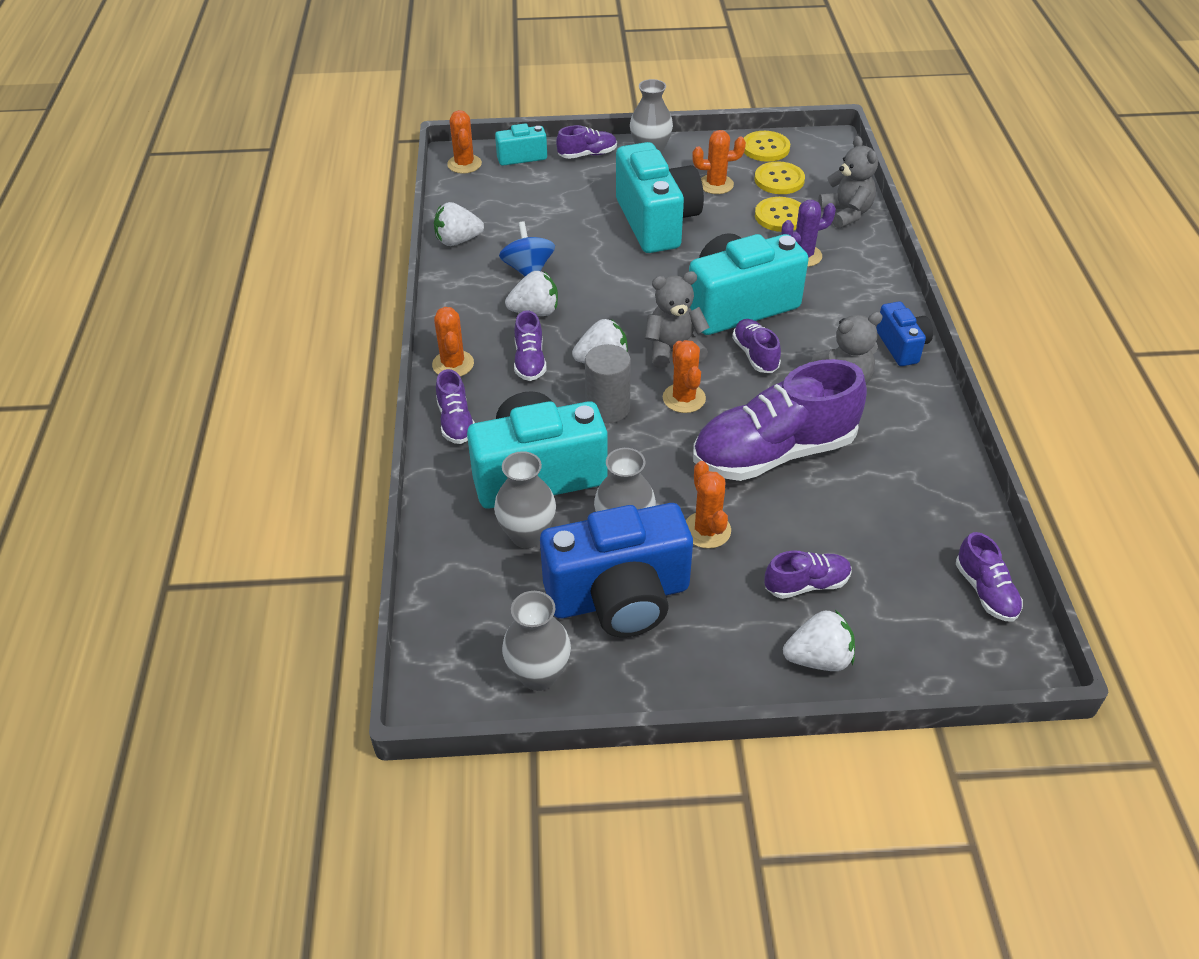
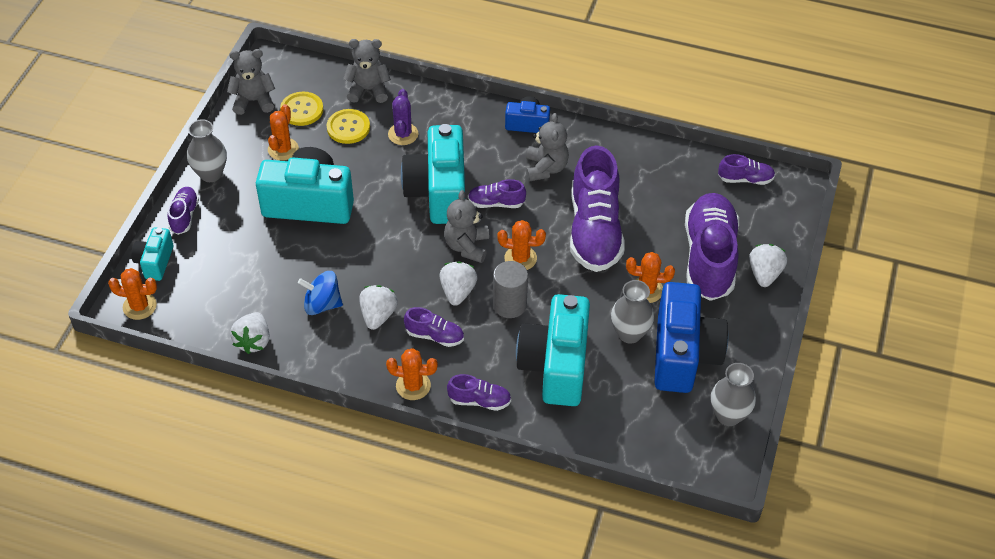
camera: 70 degrees left, 5 degrees up
(527, 535) = (611, 388): grey vase -> none
(765, 148) = (253, 101): yellow button -> grey teddy bear
(806, 584) = (709, 257): purple shoe -> purple shoe, size x2.17

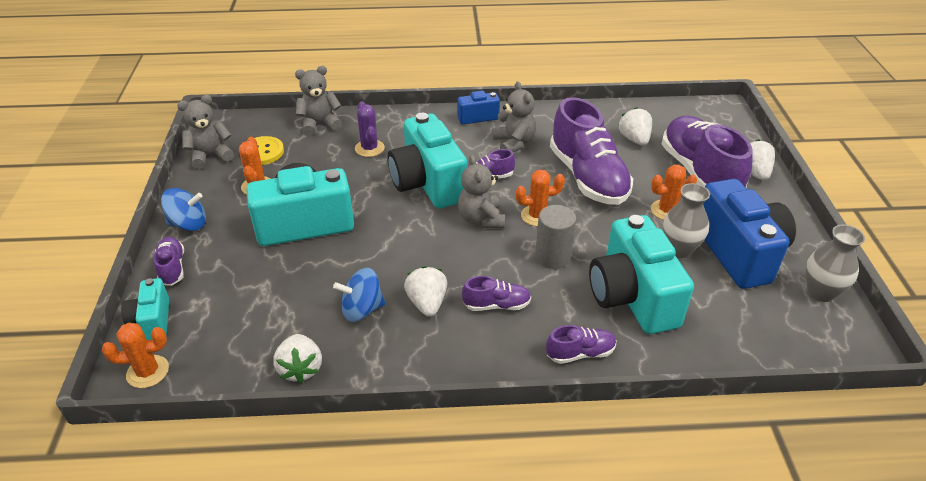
camera: 20 degrees left, 10 degrees down
(211, 174) = (188, 224): grey vase -> blue spinning top
(348, 127) = (314, 155): yellow button -> none
(413, 386) = (502, 360): orange cactus -> none
(458, 291) = (495, 259): white strawberry -> white strawberry (634, 139)
(745, 179) = (682, 112): purple shoe -> none

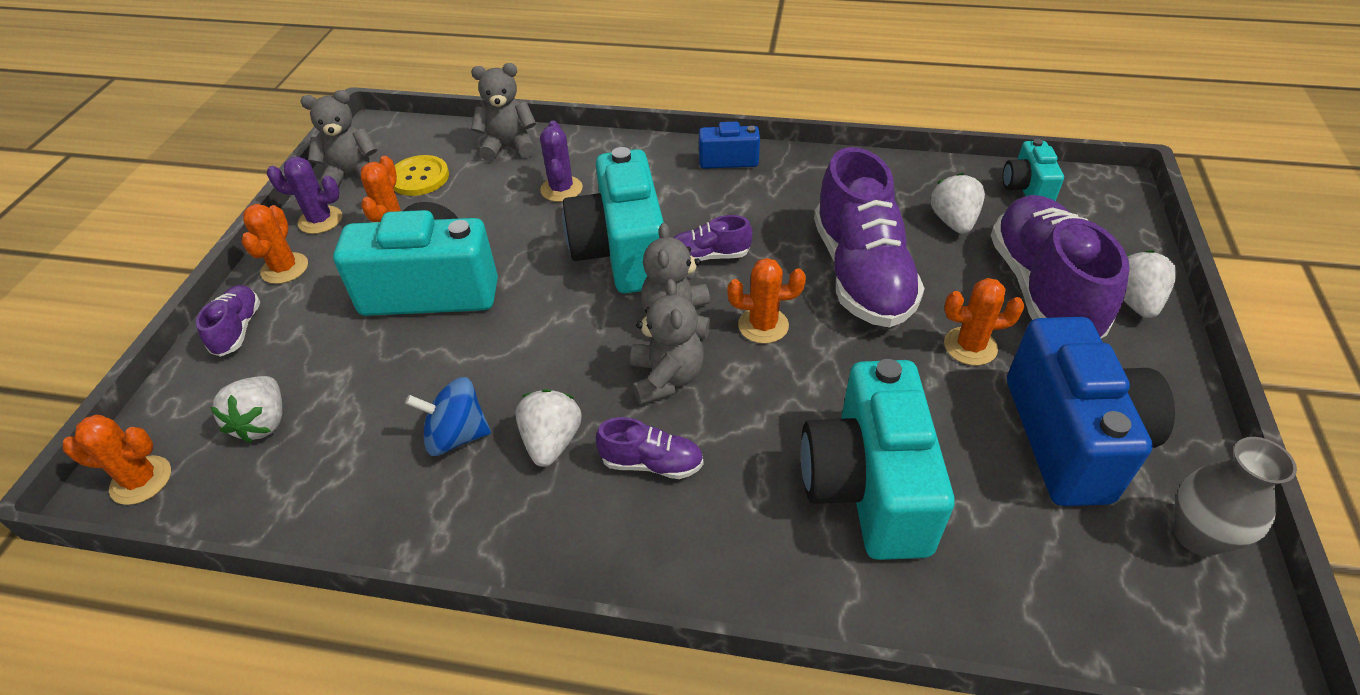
camera: 15 degrees right, 5 degrees up
(152, 321) = (180, 404): turquoise camera -> turquoise camera (1027, 189)
(188, 224) = (285, 268): blue spinning top -> orange cactus
(200, 189) = (320, 220): none -> purple cactus
(301, 369) = (337, 515): white strawberry -> white strawberry (263, 423)
(514, 143) = (767, 206): grey teddy bear -> grey teddy bear (666, 378)
(552, 256) = (764, 396): grey cylinder -> none
(580, 353) = (752, 571): purple shoe -> none
(679, 249) = (970, 416): grey vase -> none

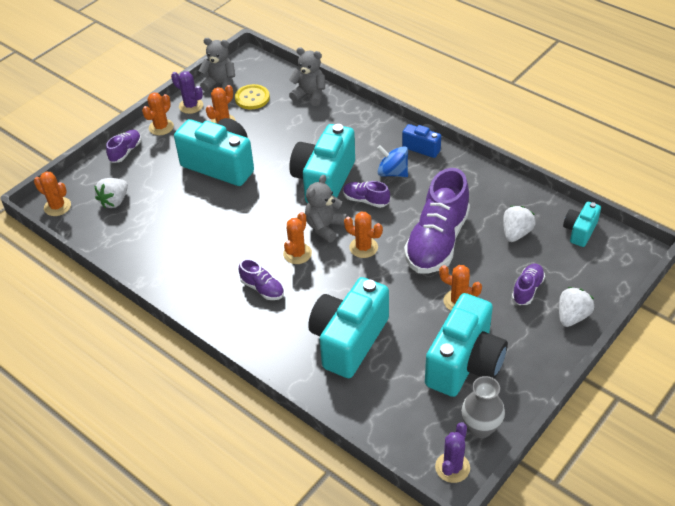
camera: 30 degrees right, 0 degrees up
(457, 436) = (189, 241): blue spinning top -> blue spinning top (392, 173)
(552, 441) = (226, 261): white strawberry -> none
(561, 189) = (319, 132): purple cactus -> purple cactus (452, 467)
(666, 378) = (297, 254): grey teddy bear -> orange cactus
(1042, 289) = (527, 289): purple shoe -> purple shoe, size x0.46
(1071, 438) = (465, 363): blue camera -> turquoise camera

